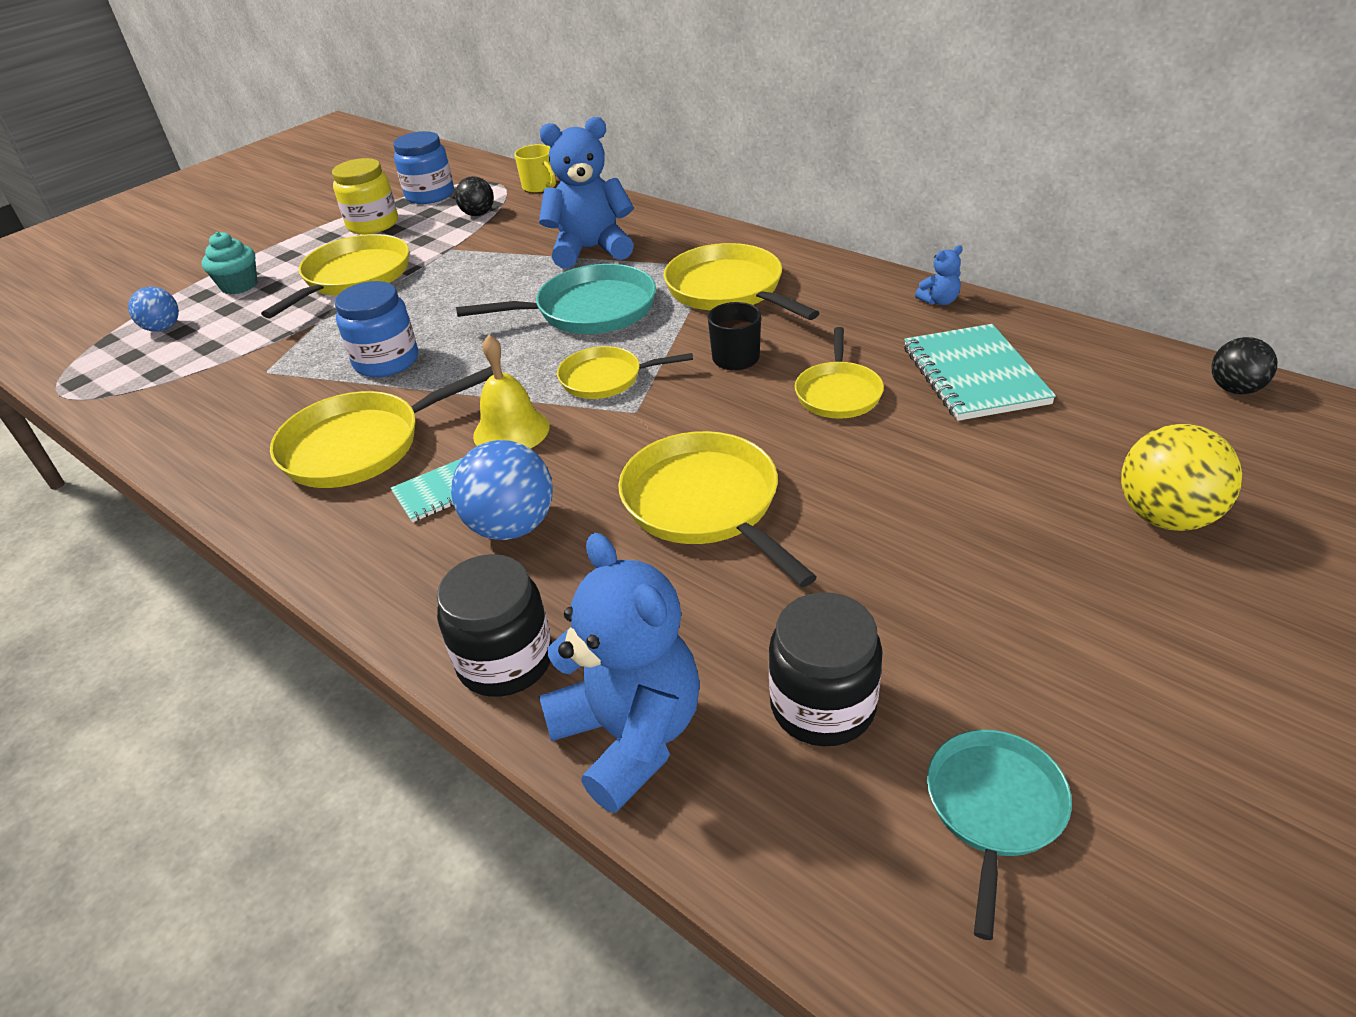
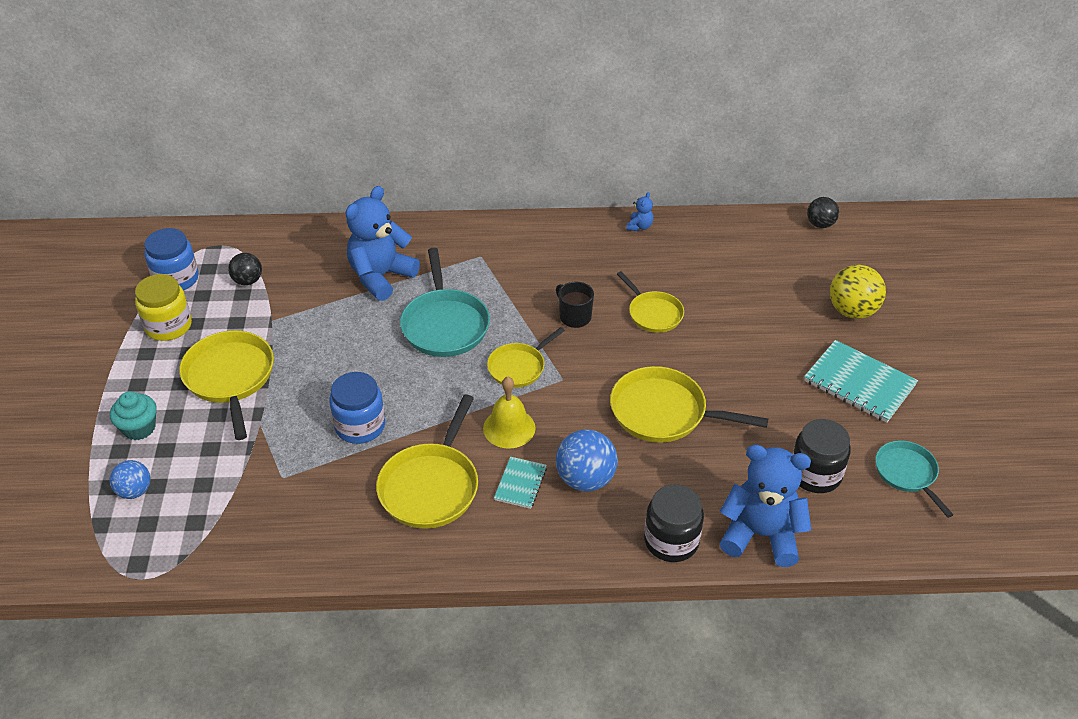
camera: 45 degrees left, 5 degrees up
(540, 187) = (263, 236): yellow mug -> none
(589, 310) = (445, 324): turquoise pan -> turquoise pan turned 135 degrees clockwise
(728, 290) = (513, 270): yellow pan -> none
(974, 375) = (705, 270): turquoise notebook -> turquoise notebook (859, 383)

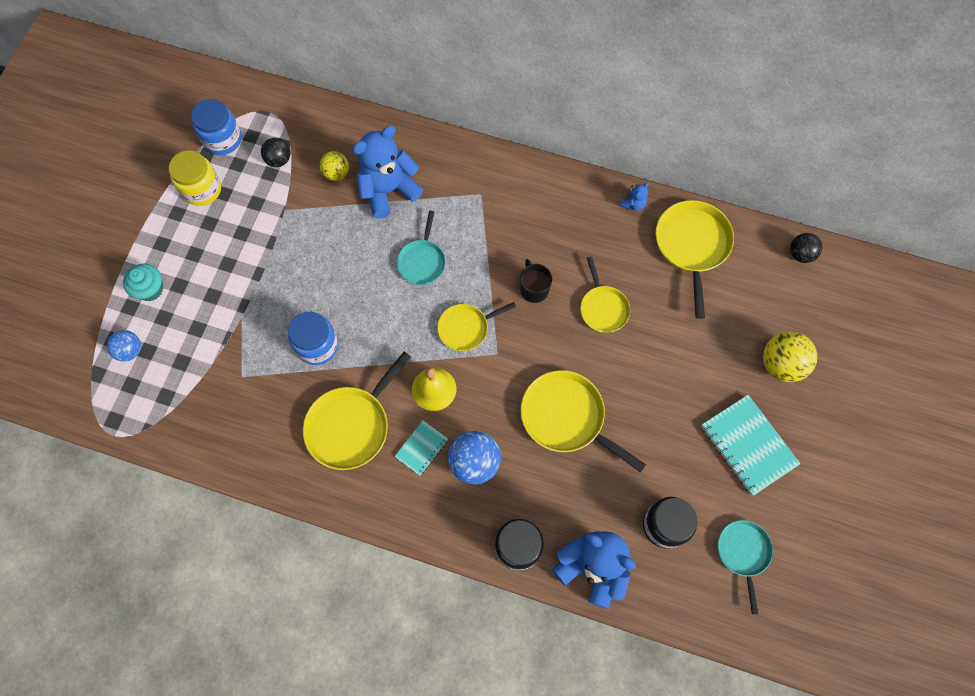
camera: 20 degrees right, 25 degrees up
(230, 378) = (233, 261): yellow pan -> yellow pan (692, 245)
(317, 276) = (336, 173): none -> yellow ball
(445, 324) = (422, 261): turquoise pan -> turquoise pan, size x0.62

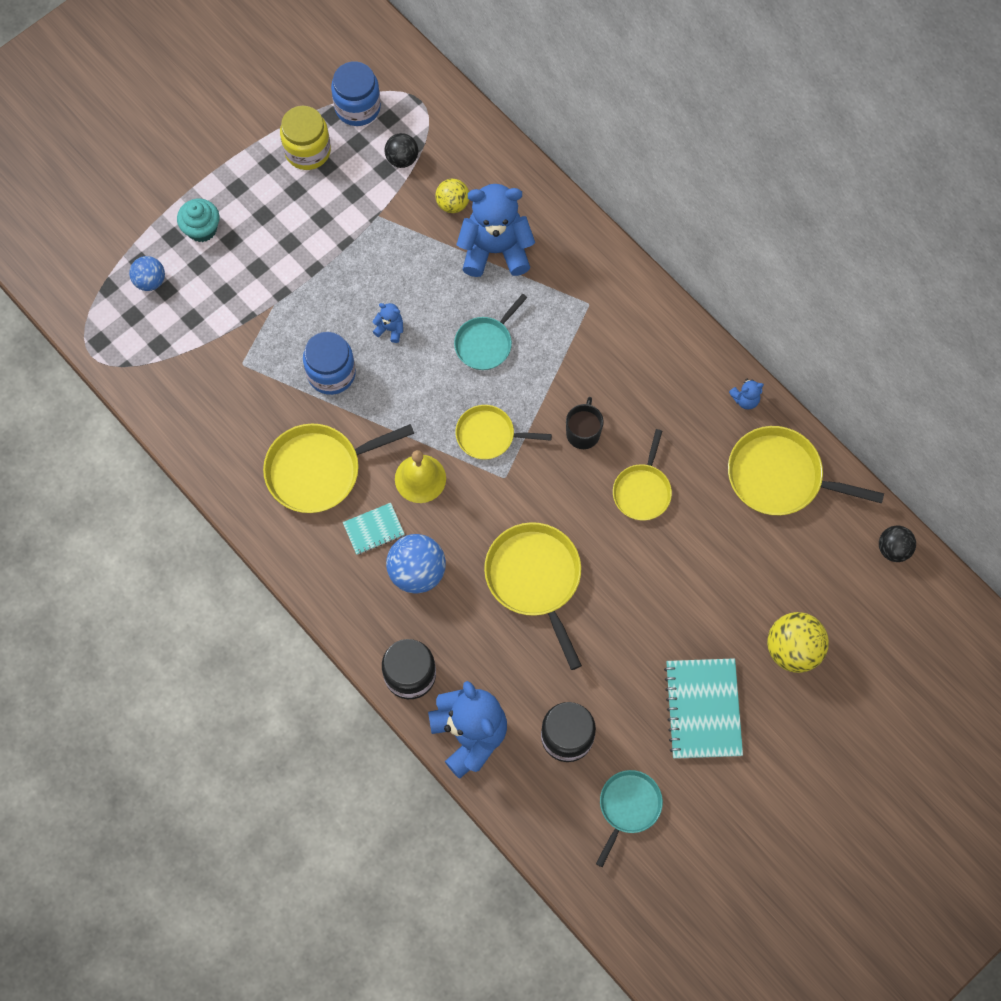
camera: 30 degrees right, 0 degrees up
(343, 288) = (390, 329): none -> blue teddy bear
(692, 245) = (780, 477): yellow pan -> yellow pan turned 105 degrees counterclockwise

